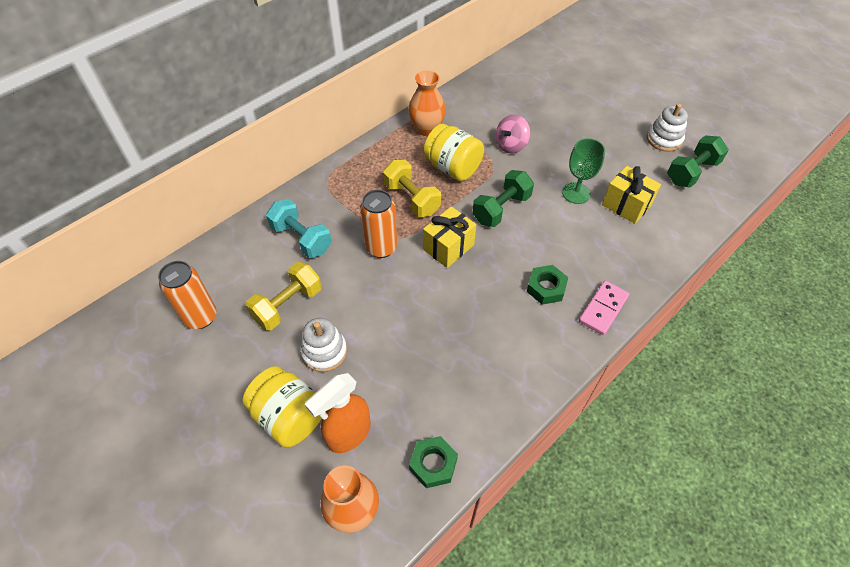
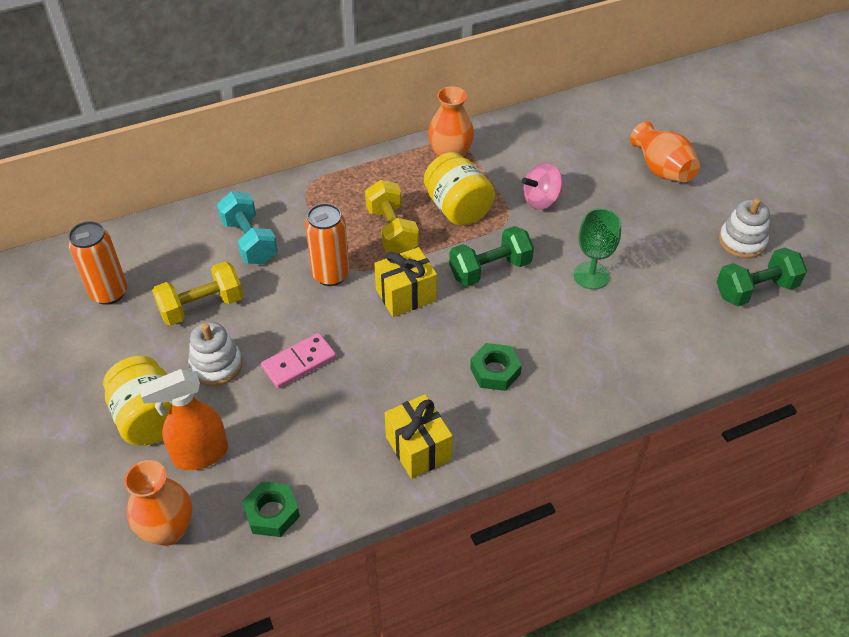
camera: 20 degrees right, 5 degrees down
(583, 101) = (662, 169): none -> orange vase
(603, 309) = (550, 414): pink domino -> pink domino (299, 363)
(626, 205) = (646, 306): yellow gift -> yellow gift (418, 448)

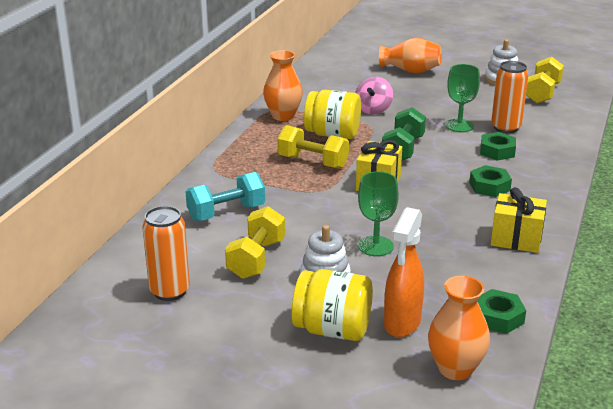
camera: 45 degrees left, 20 degrees down
(249, 241) = (226, 213): turquoise dumbbell -> turquoise dumbbell turned 45 degrees counterclockwise
(299, 363) = (375, 246): pink domino -> green goblet
(330, 275) = (314, 199): orange can -> orange can (505, 128)
(574, 334) = (497, 151): none -> green nut
(755, 290) = (542, 93): green dumbbell -> yellow dumbbell

